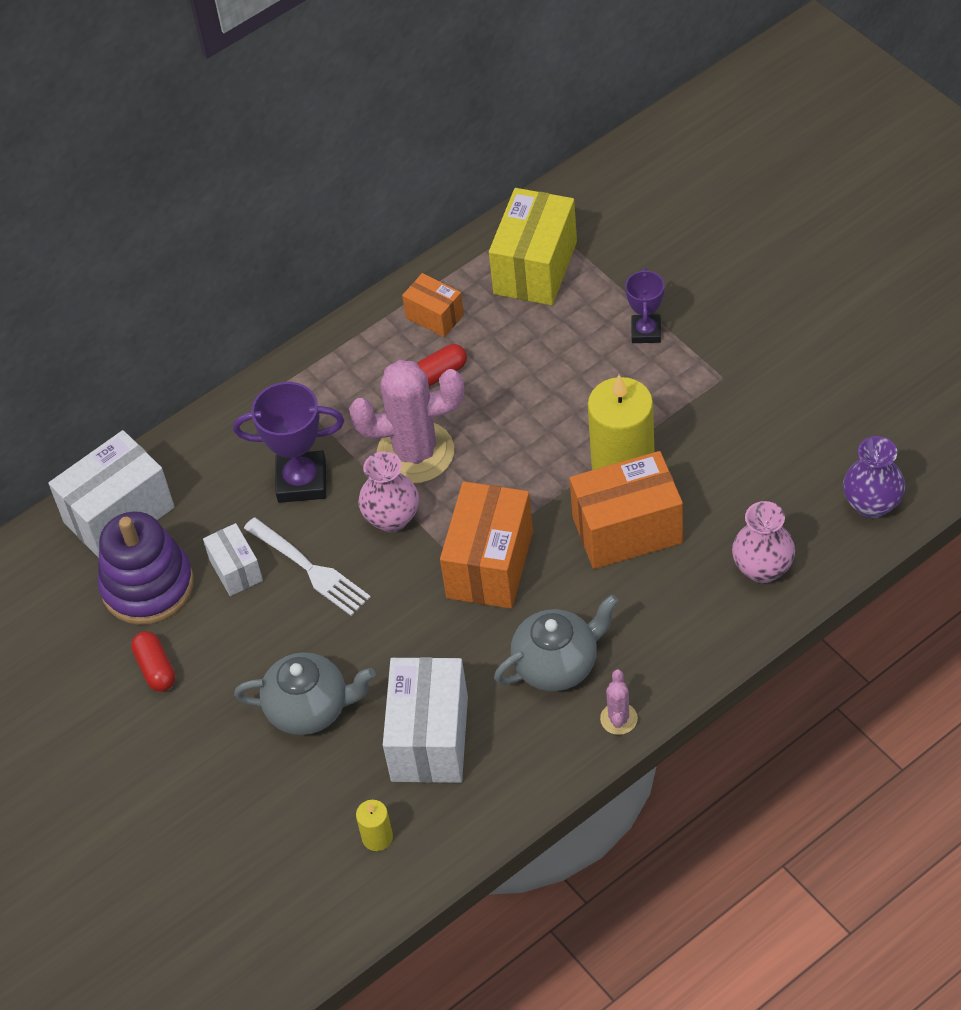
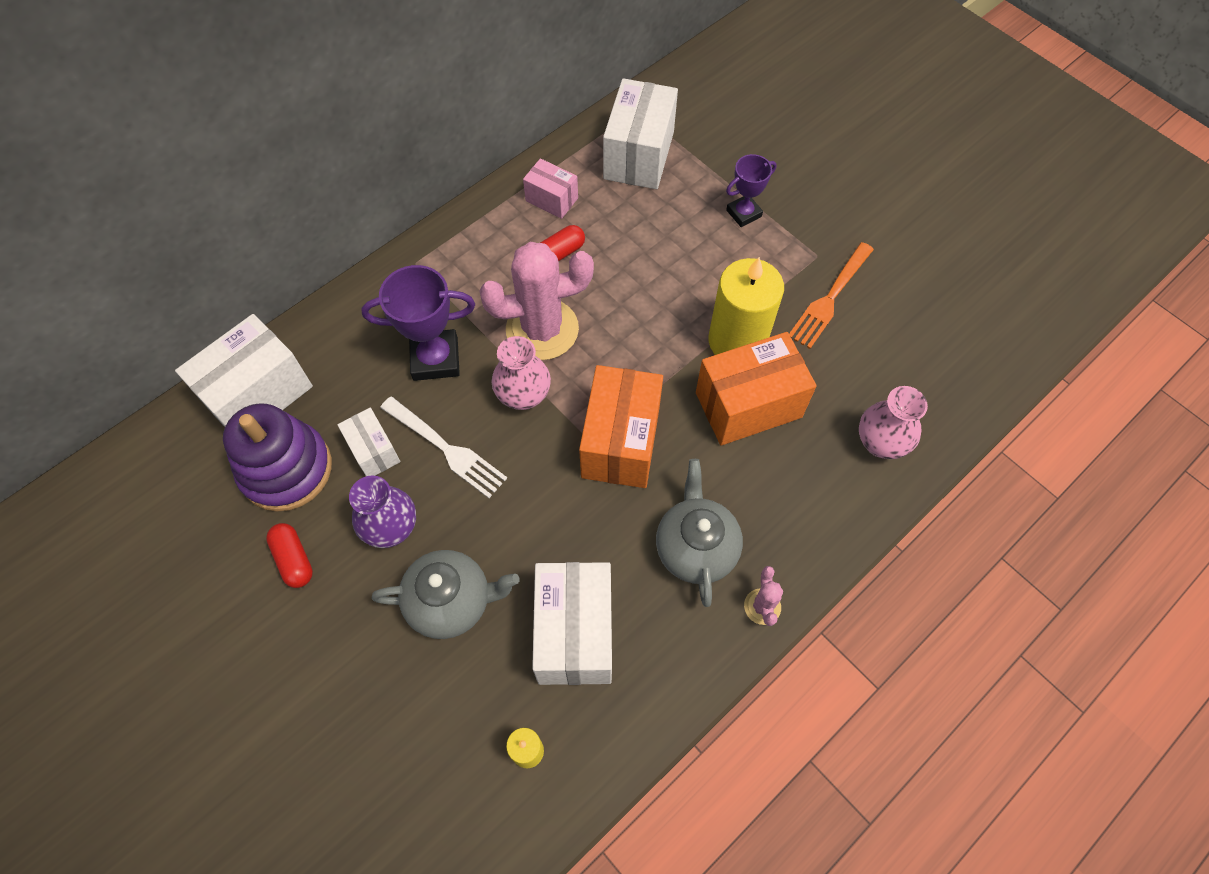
camera: 10 degrees left, 10 degrees up
(434, 316) = (551, 199): orange box -> pink box
(535, 268) = (639, 155): yellow box -> white box
(557, 664) = (695, 547): grey teapot -> grey teapot turned 60 degrees counterclockwise
(646, 332) = (743, 213): purple trophy -> purple trophy turned 60 degrees clockwise
(730, 422) = (830, 297): none -> orange fork
(872, 504) = (971, 376): purple vase -> purple vase (391, 527)

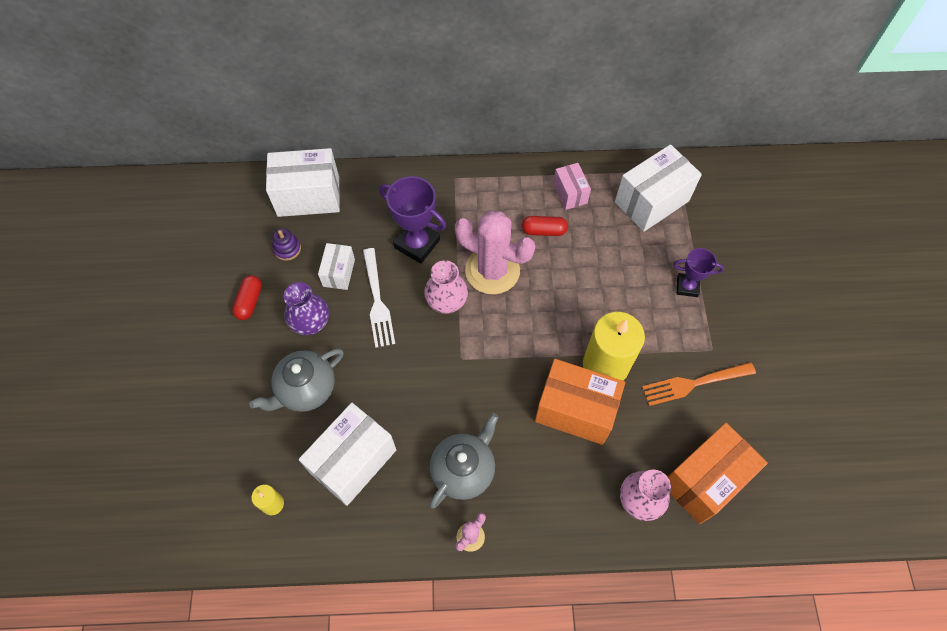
camera: 40 degrees right, 0 degrees up
(286, 469) = (287, 249): purple stacking toy -> purple stacking toy, size x0.43
(451, 601) = (306, 389): grey teapot -> grey teapot turned 105 degrees clockwise
(620, 442) = (477, 373): orange box -> orange box (704, 480)

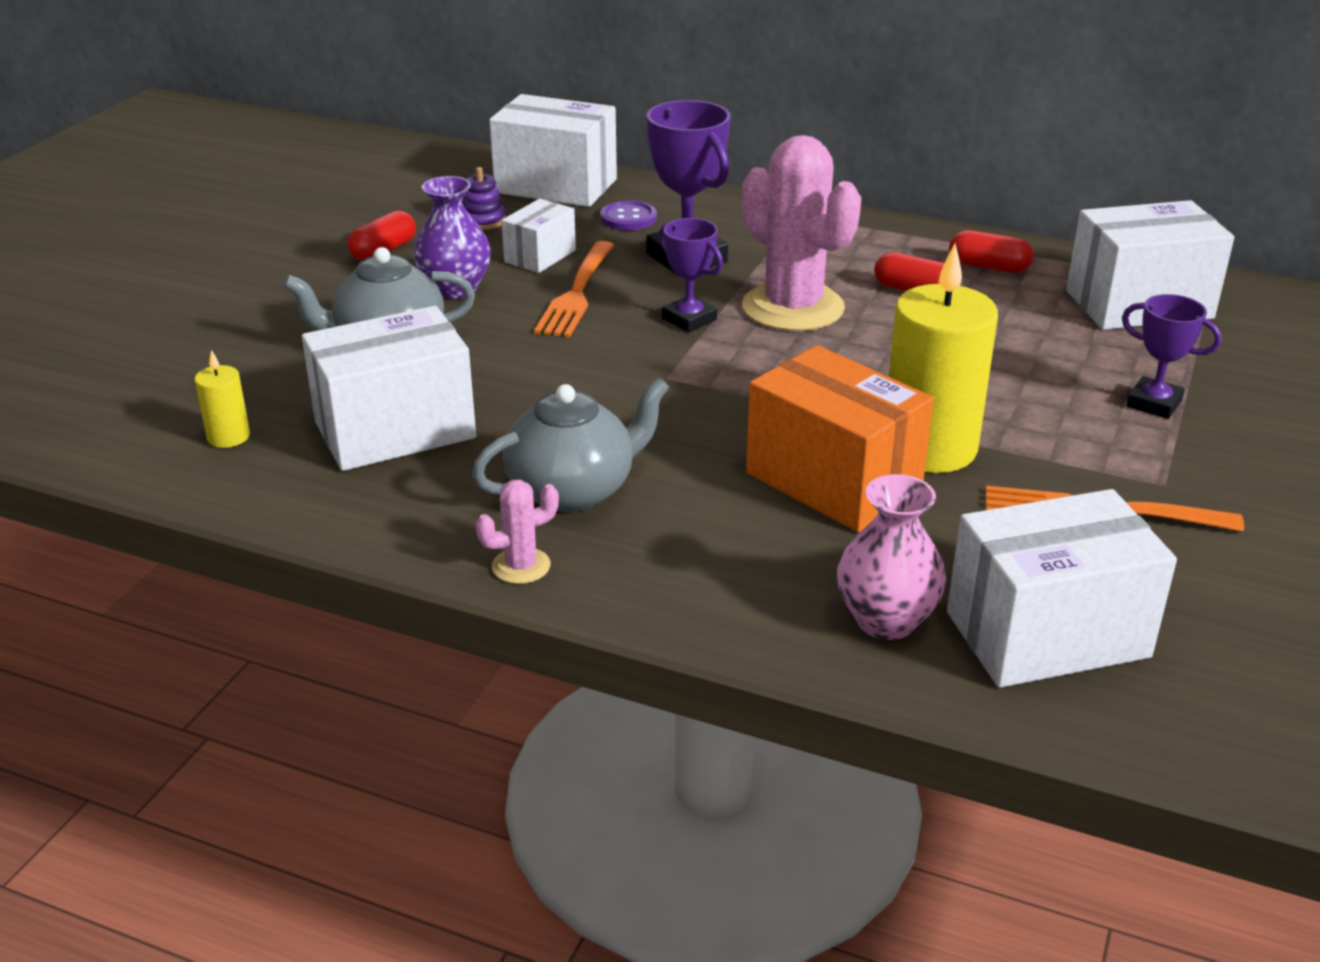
camera: 25 degrees right, 30 degrees down
(366, 215) = (628, 218): none -> purple button
(377, 300) = (577, 292): white fork -> orange fork
(446, 302) = (689, 319): pink vase -> purple trophy
(570, 193) = (988, 267): pink box -> red capsule
(704, 480) = (1047, 634): orange box -> white box

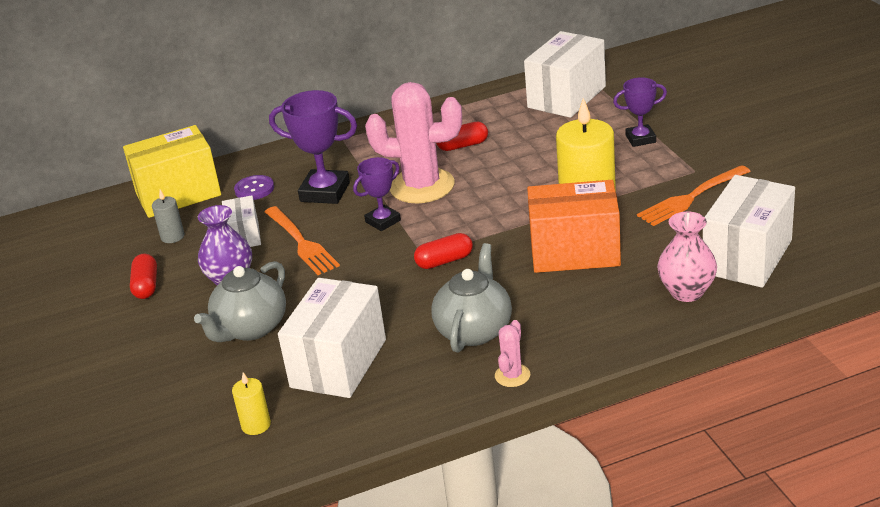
camera: 40 degrees left, 0 degrees up
(482, 220) = (172, 236): purple stacking toy -> grey candle
(556, 186) = (178, 194): white box -> yellow box
(689, 319) = (383, 221): purple trophy -> purple trophy turned 45 degrees counterclockwise
(988, 267) = (476, 115): red capsule -> red capsule (444, 261)

